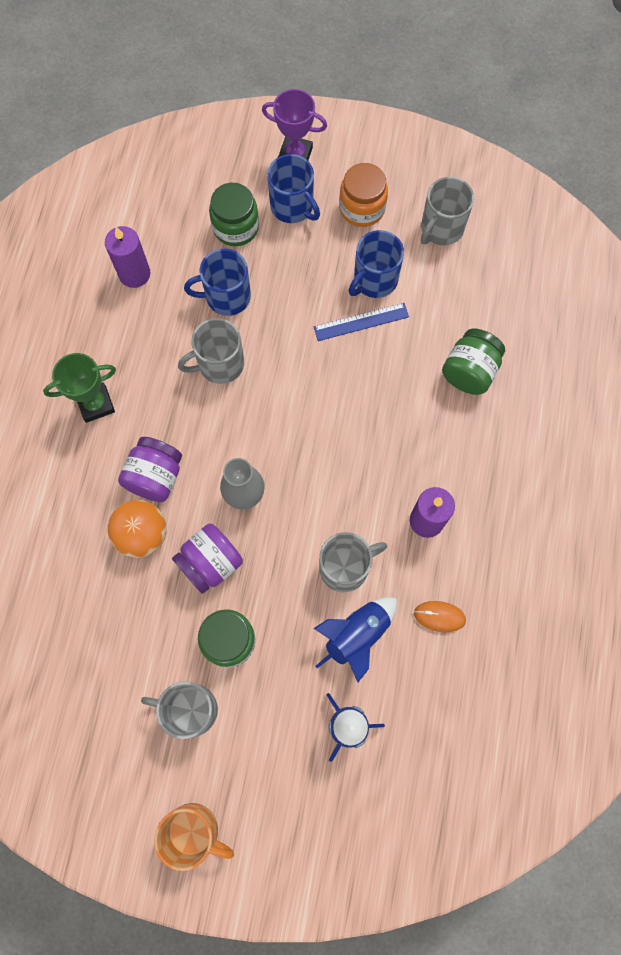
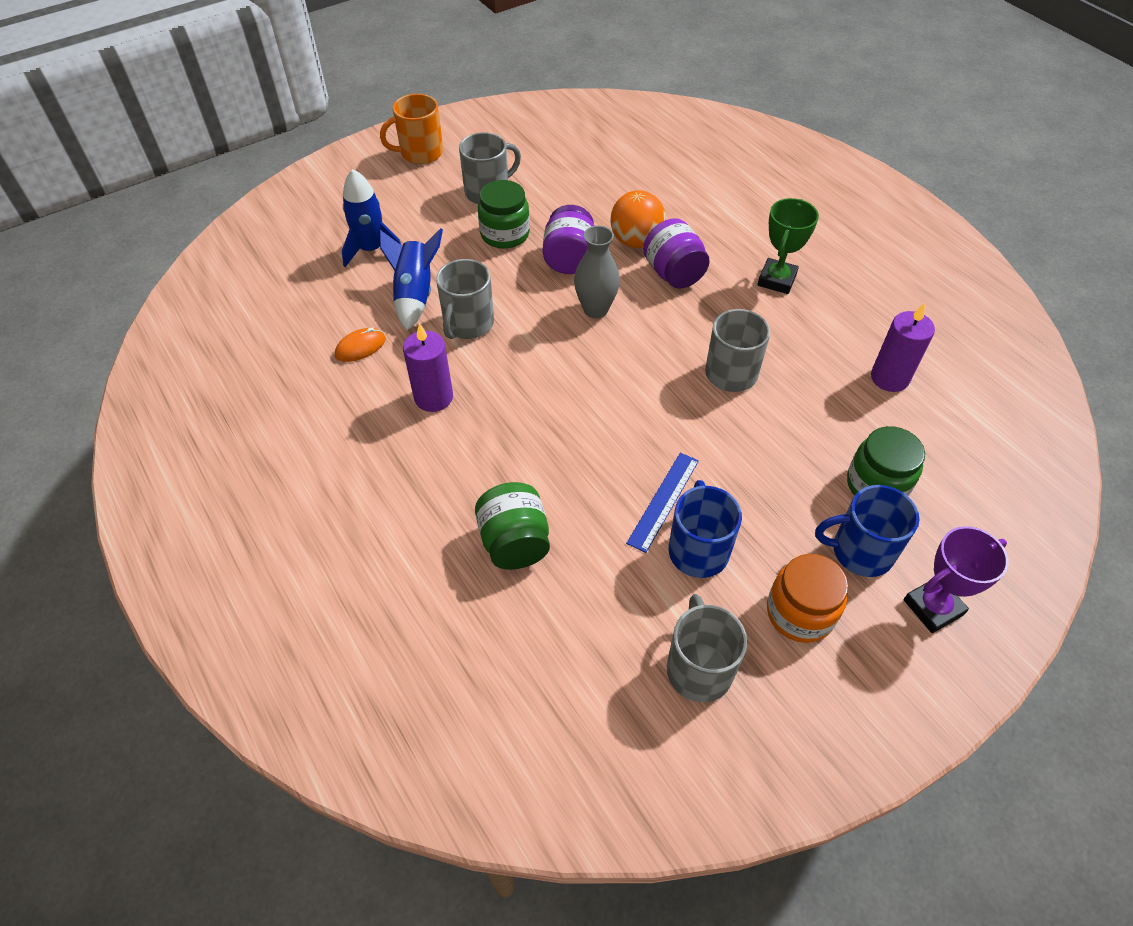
camera: 135 degrees right, 20 degrees down
(226, 297) = (798, 423): blue mug -> none

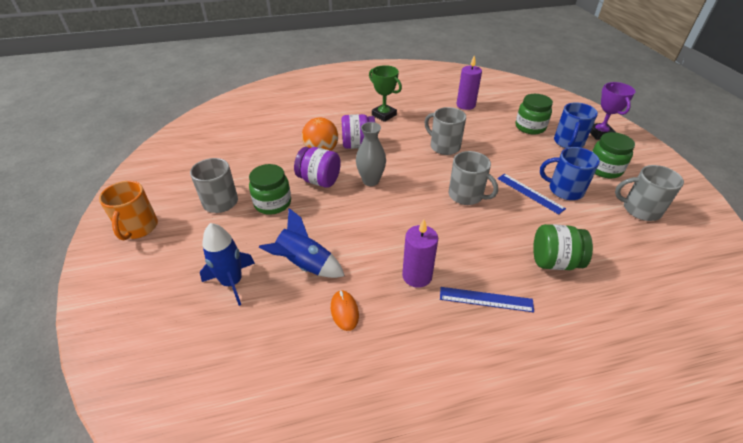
camera: 70 degrees left, 10 degrees down
(418, 471) = (486, 299): none -> blue ruler
(468, 324) = (352, 242): grey mug -> grey mug (466, 195)
(800, 613) = (604, 169): orange jar -> green jar

